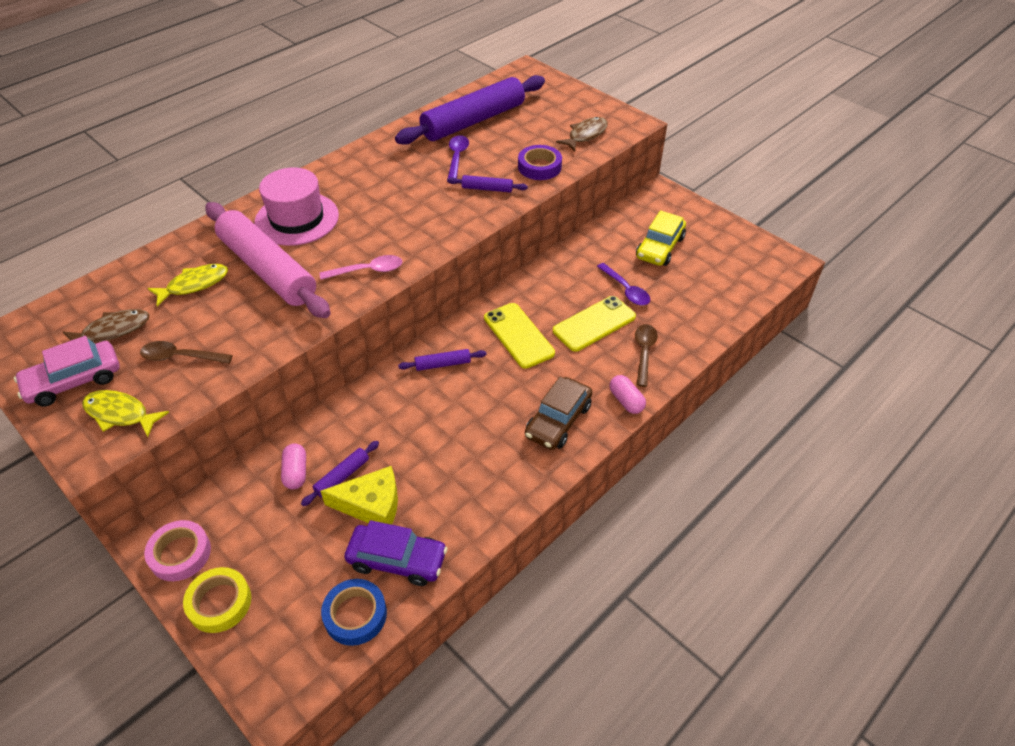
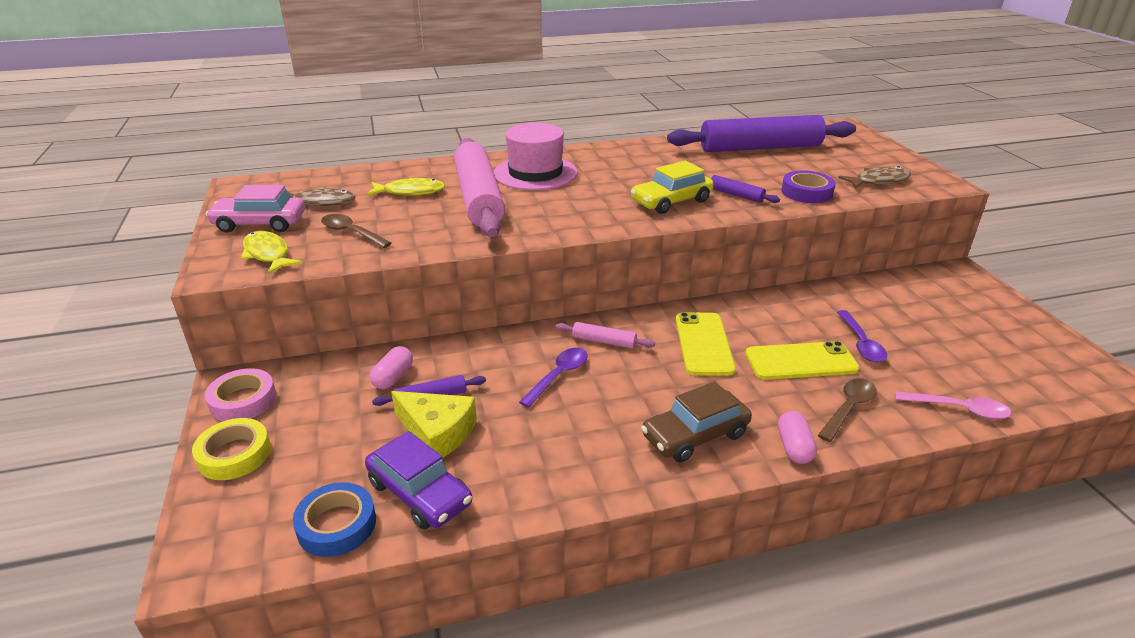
camera: 30 degrees right, 15 degrees down
(368, 270) = (566, 221): pink spoon -> pink spoon (959, 409)
(443, 364) = (604, 341): purple rolling pin -> pink rolling pin
(457, 157) = (722, 167): purple spoon -> purple spoon (558, 376)
(660, 247) = (930, 319): yellow car -> yellow car (671, 201)

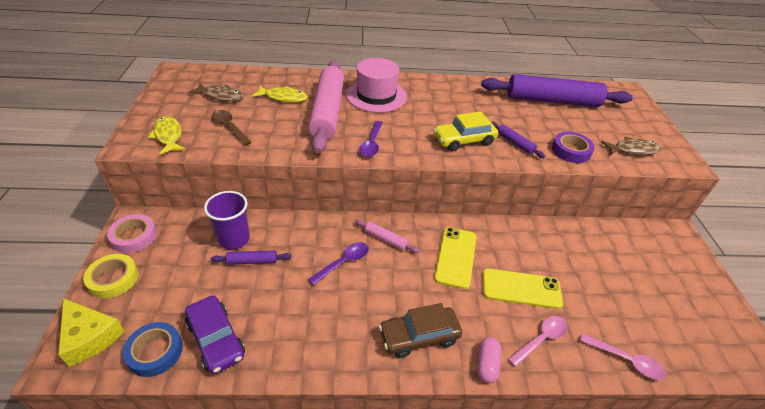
camera: 10 degrees right, 10 degrees up
(260, 223) = (174, 108): pink car -> none
(393, 377) = (234, 239): pink capsule -> purple cup
(437, 432) = (245, 291): yellow cheese -> yellow cheese (90, 337)
(848, 408) = (541, 339): brown spoon -> pink spoon
(861, 343) = (573, 282): purple spoon -> purple spoon (371, 144)

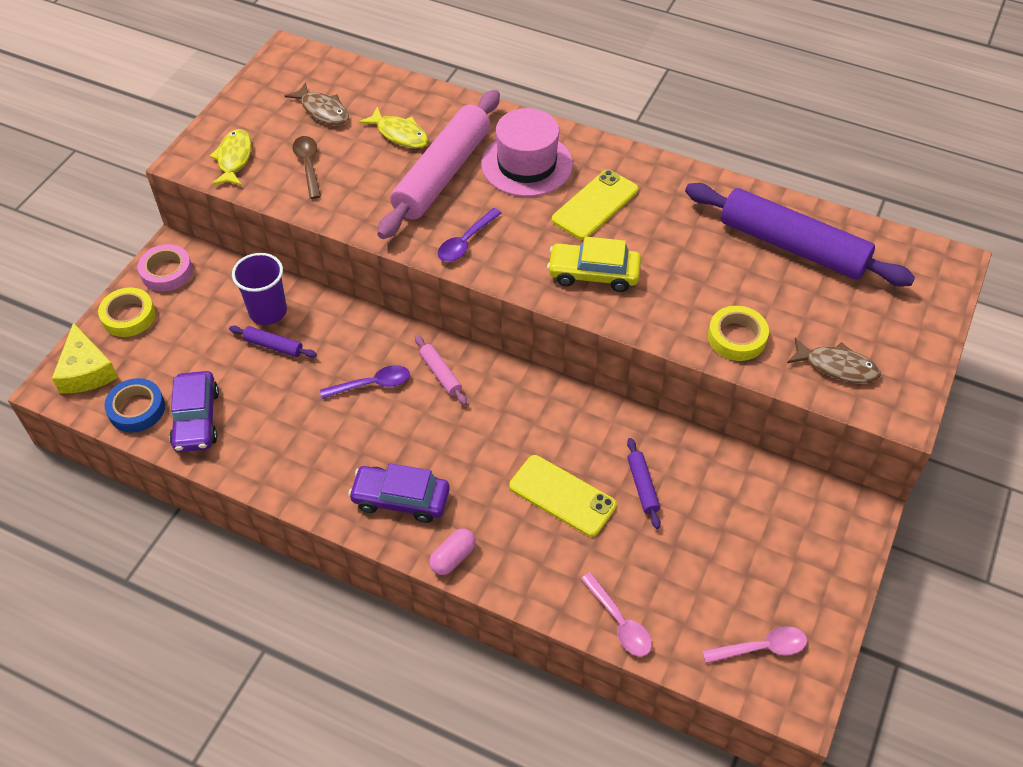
camera: 30 degrees right, 10 degrees up
(419, 336) = (401, 499): brown car -> purple car
(455, 257) = (511, 427): yellow phone -> yellow phone (595, 205)
(515, 143) = (663, 300): purple rolling pin -> purple rolling pin (642, 486)
(541, 339) = (537, 559): pink spoon -> pink spoon (761, 648)
(571, 151) = (736, 337): purple tape -> yellow tape

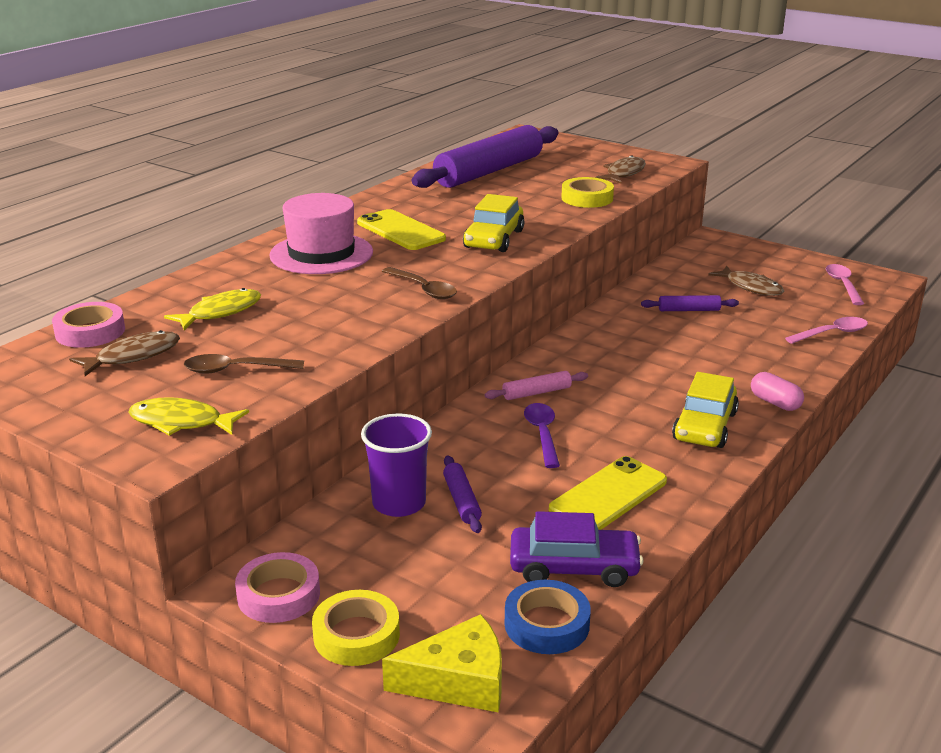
camera: 80 degrees left, 25 degrees down
(273, 346) = (462, 501): purple rolling pin -> purple rolling pin turned 45 degrees counterclockwise
(357, 79) = (90, 332): none -> pink tape
(401, 499) = (705, 426): purple car -> yellow car
(442, 174) = (308, 294): pink rolling pin -> none
(466, 242) = (424, 289): purple spoon -> brown spoon
(562, 496) = (699, 344): yellow phone -> yellow phone (608, 495)
(722, 547) = (751, 287): none -> brown fish

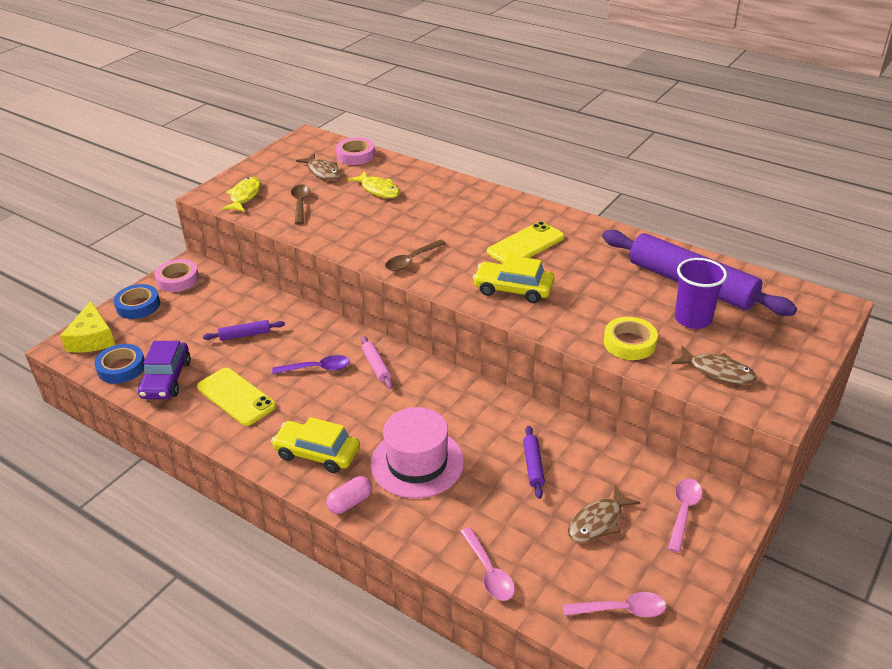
camera: 90 degrees right, 10 degrees up
(321, 254) = (475, 215): pink hat -> pink hat (417, 463)
(356, 635) = (138, 305): yellow tape -> blue tape
(399, 503) = (248, 311): purple cup -> purple cup (693, 319)
(725, 256) = (683, 511): none -> pink spoon

